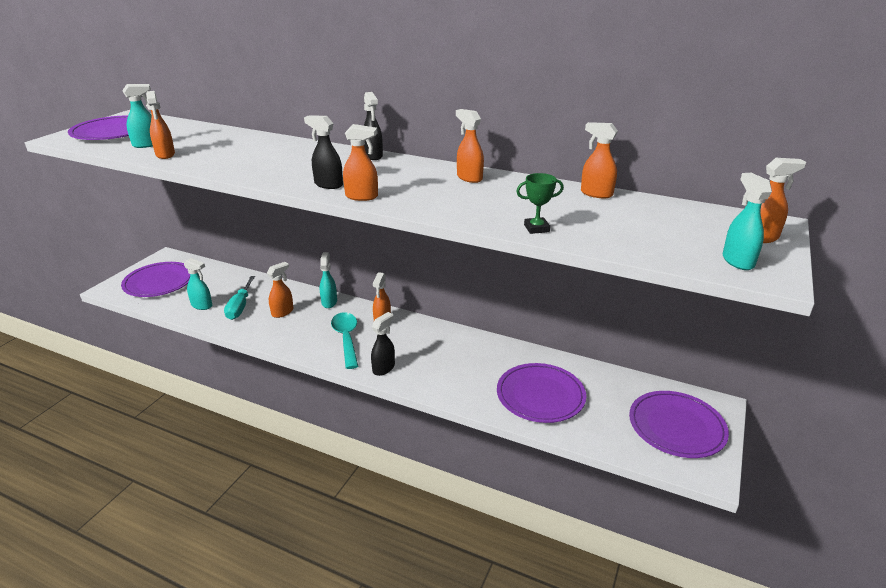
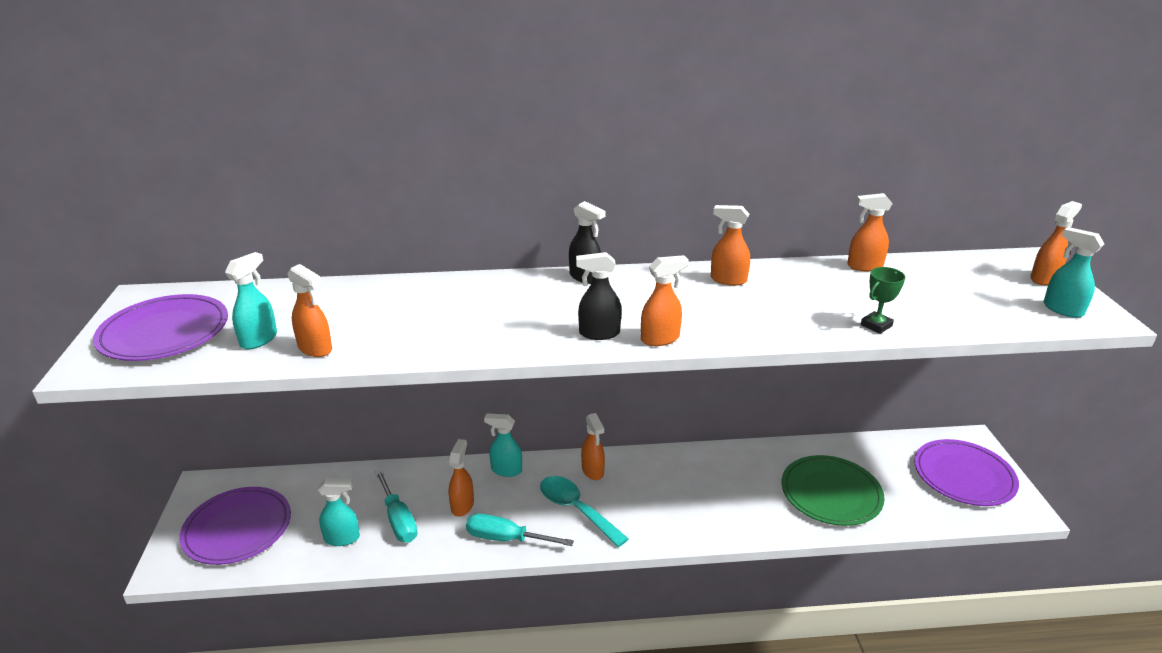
camera: 30 degrees left, 0 degrees up
(287, 339) = (507, 539): none -> turquoise screwdriver
(329, 302) = (506, 470): turquoise spray bottle -> turquoise spray bottle turned 45 degrees counterclockwise
(384, 368) = (655, 528): black spray bottle -> none
(540, 395) = (831, 493): purple plate -> green plate

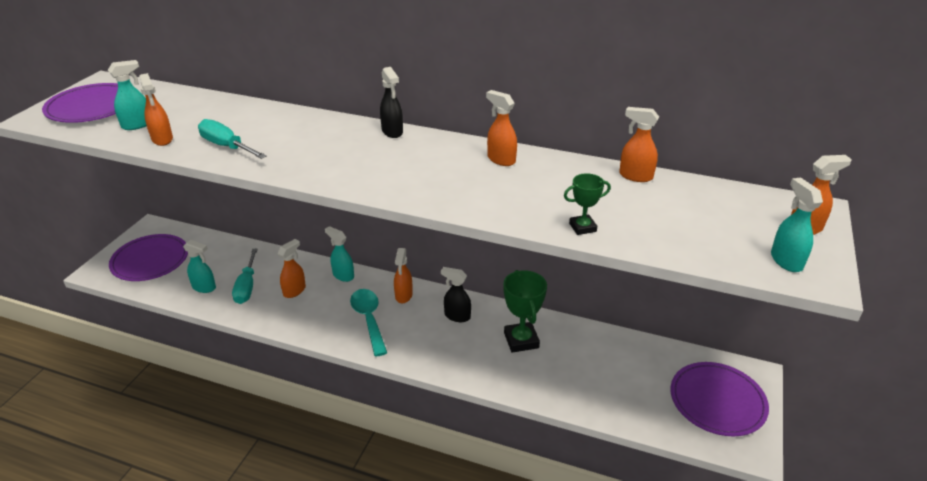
camera: 25 degrees right, 5 degrees up
(507, 539) = (305, 323): turquoise screwdriver -> turquoise screwdriver (227, 146)
(598, 333) = (353, 176): black spray bottle -> black spray bottle (457, 316)
(660, 339) = (393, 192): orange spray bottle -> none
(750, 478) = (521, 340): none -> green trophy
(831, 493) = (579, 374): green plate -> none

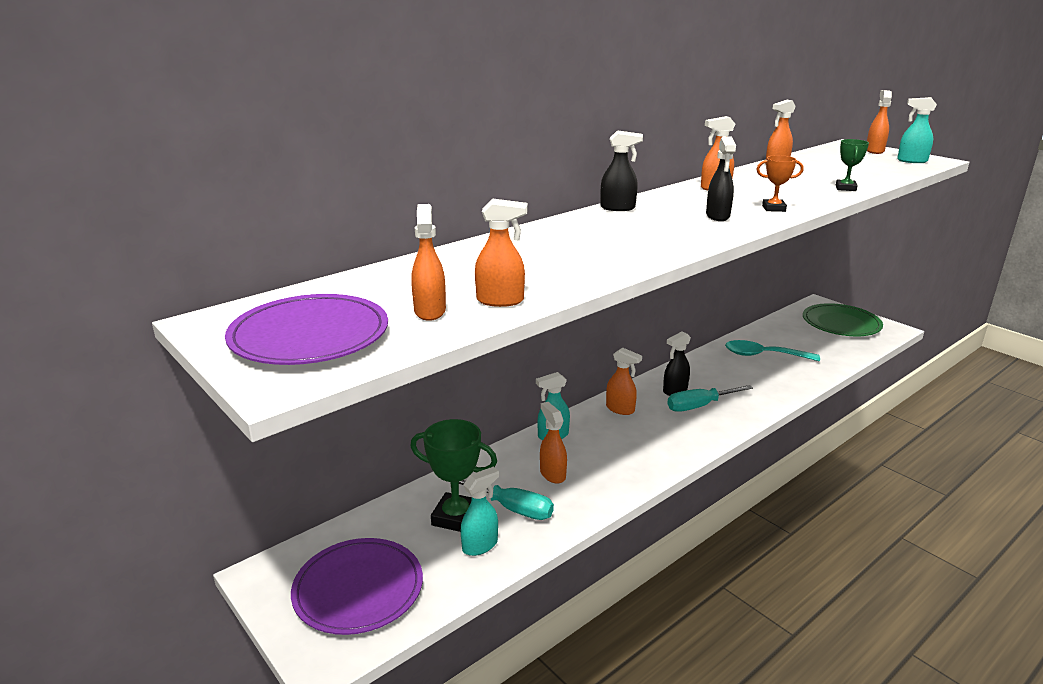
camera: 60 degrees left, 10 degrees down
(137, 125) = (430, 311): turquoise spray bottle -> orange spray bottle
(227, 146) = (567, 271): turquoise screwdriver -> turquoise screwdriver (700, 406)
(369, 319) = (644, 438): turquoise spoon -> turquoise spoon (763, 355)
(407, 176) = (717, 216): none -> black spray bottle
(459, 198) = (773, 208): none -> orange trophy
(521, 340) = (730, 371): green trophy -> green trophy (456, 517)
(717, 401) = (841, 323): purple plate -> green plate

